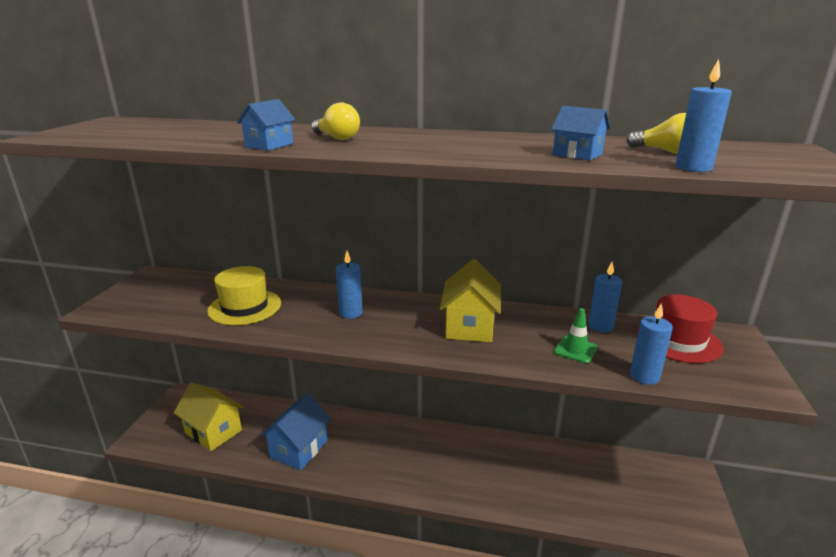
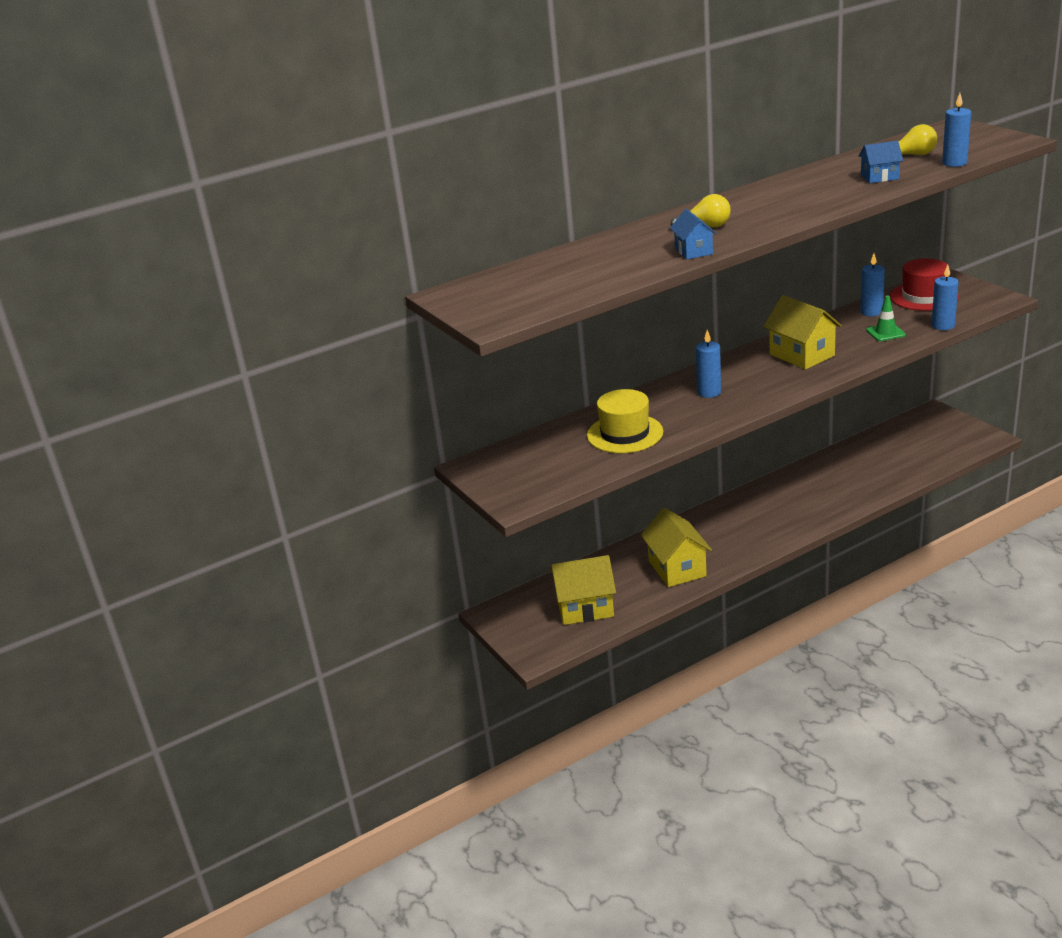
camera: 40 degrees left, 5 degrees up
(299, 449) = (677, 568): blue house -> yellow house

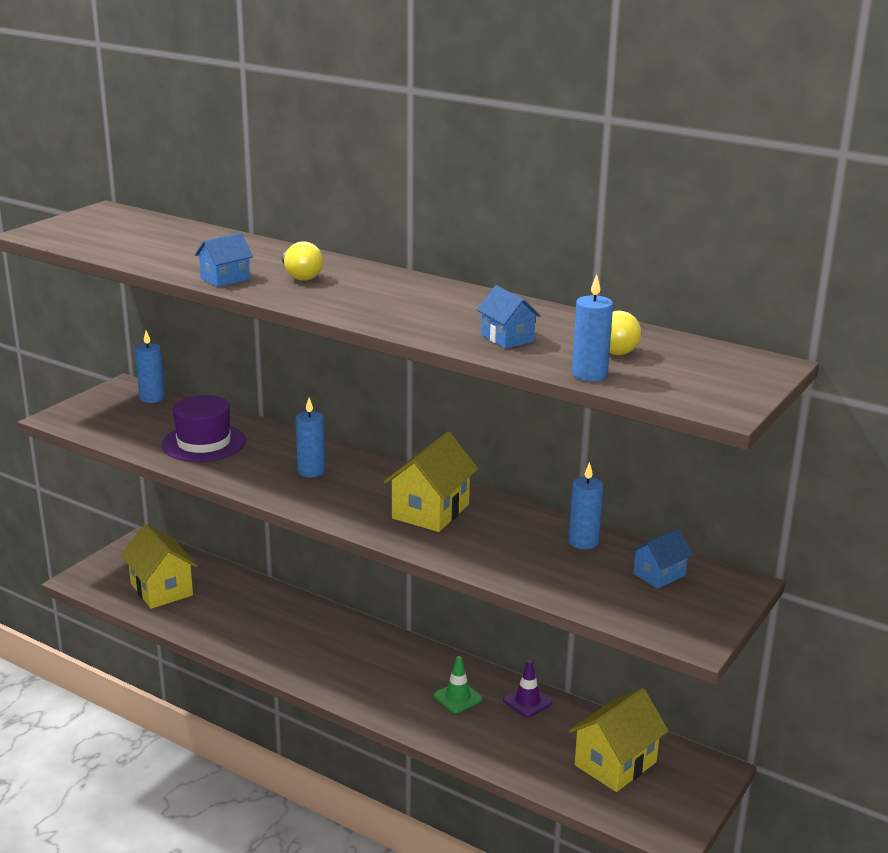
camera: 60 degrees right, 5 degrees down
(625, 434) = (203, 443): yellow hat -> purple hat
(677, 568) = (247, 629): yellow house -> yellow house (615, 763)
(835, 461) = (527, 701): none -> purple traffic cone
(885, 333) = (524, 559): green traffic cone -> green traffic cone (458, 697)
(924, 297) = (659, 575): red hat -> blue house
(943, 326) = (571, 599): blue candle -> blue candle (152, 398)

